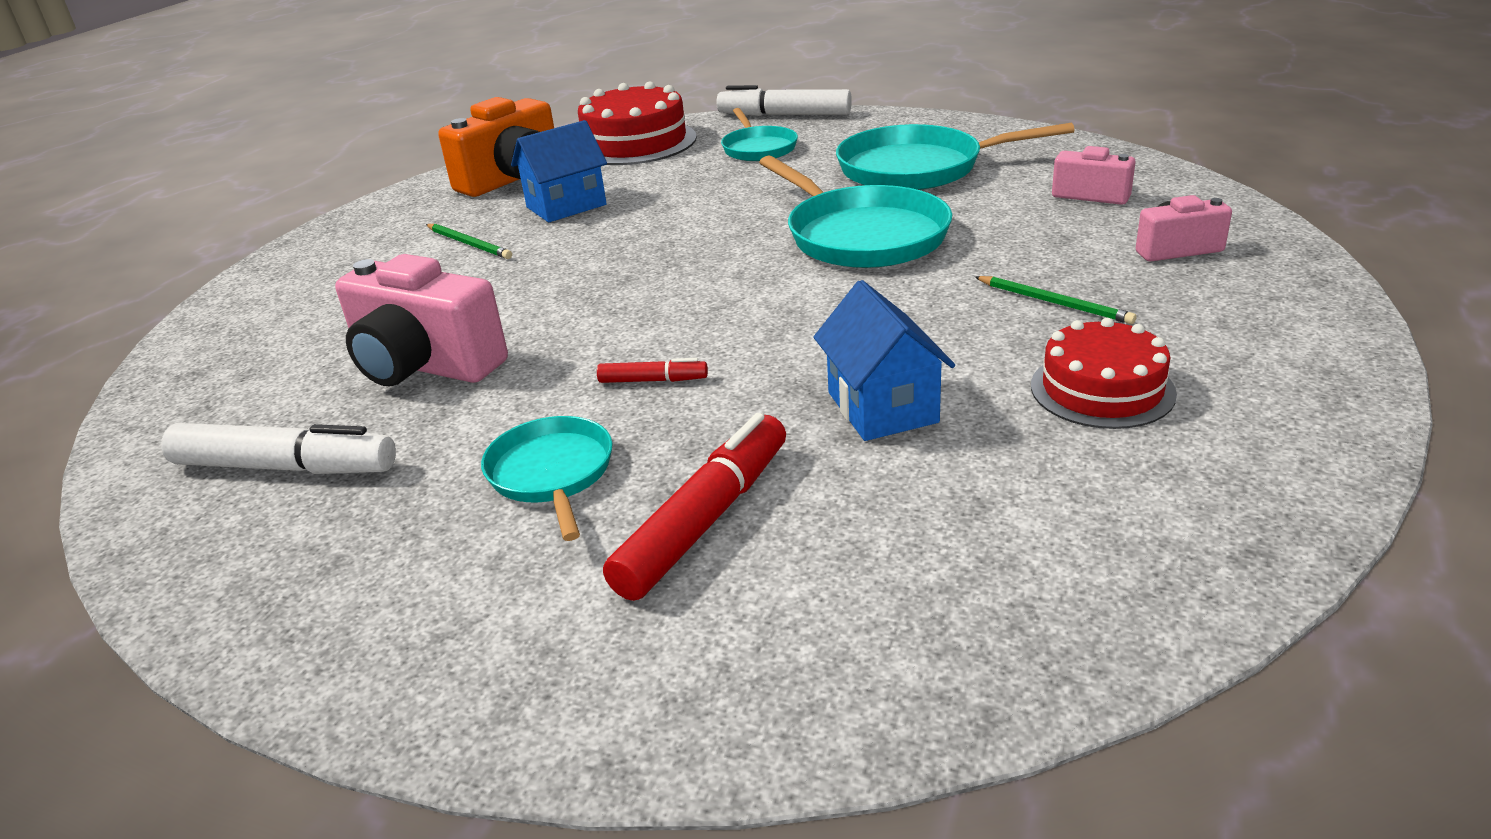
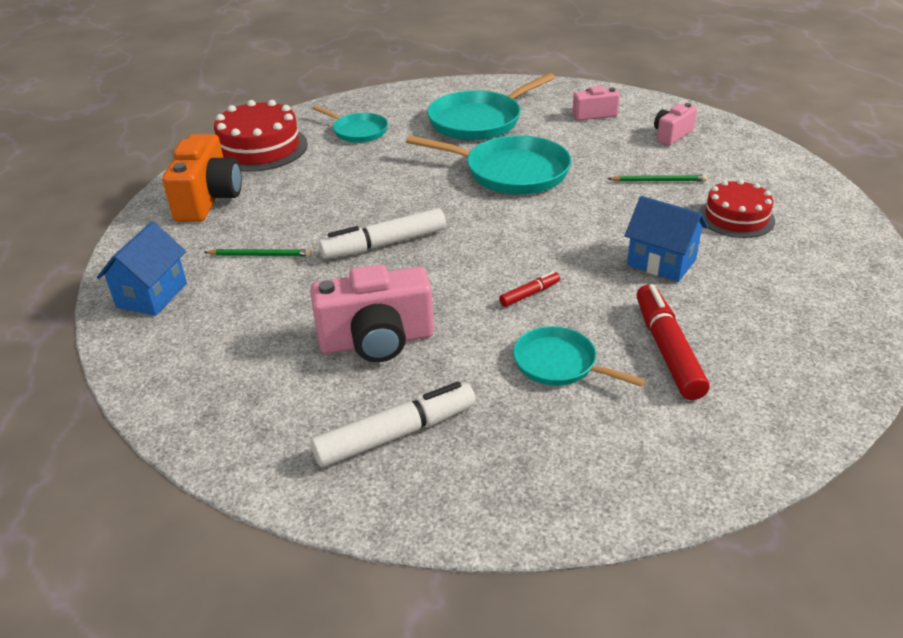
camera: 40 degrees left, 5 degrees up
(566, 206) = (287, 207): blue house -> blue house (152, 295)
(784, 115) = (337, 103): white marker -> white marker (384, 244)

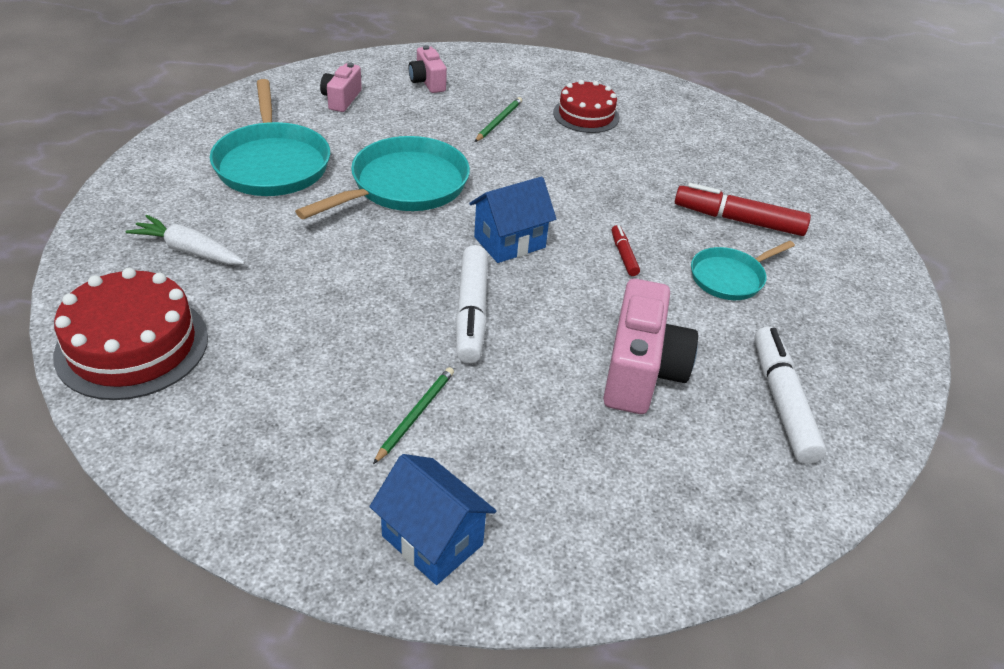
camera: 70 degrees left, 5 degrees up
(209, 199) = (229, 431): orange camera -> none
(358, 131) = (189, 251): turquoise pan -> white carrot
(661, 262) = (623, 174): blue house -> blue house (509, 242)

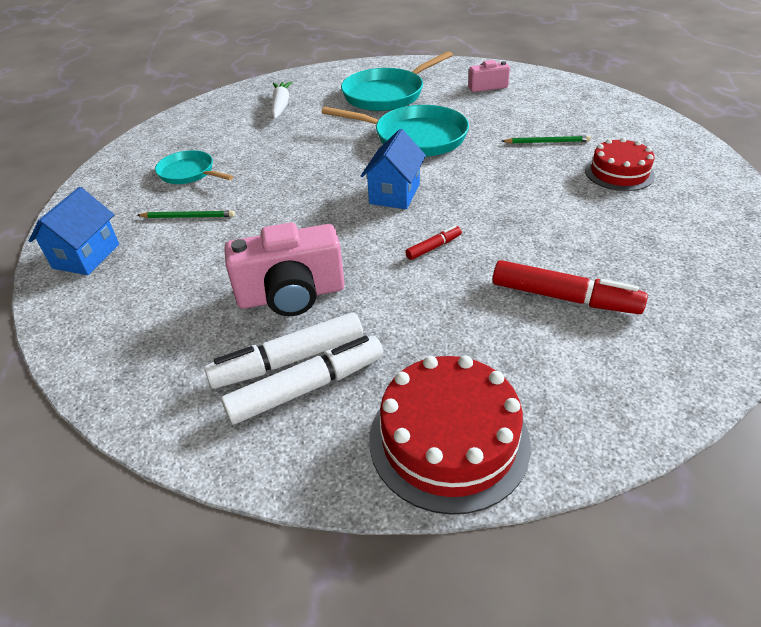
camera: 70 degrees right, 0 degrees up
(132, 346) = (194, 122): red cake -> red cake (449, 440)
(427, 82) = (556, 102): pink camera -> none
(471, 312) = (301, 204): white marker -> white marker (288, 360)
(509, 242) = (394, 194): blue house -> blue house turned 75 degrees clockwise
(729, 278) = (462, 314): turquoise pan -> turquoise pan (189, 173)
(738, 220) = (564, 297): red marker -> red marker turned 120 degrees clockwise

